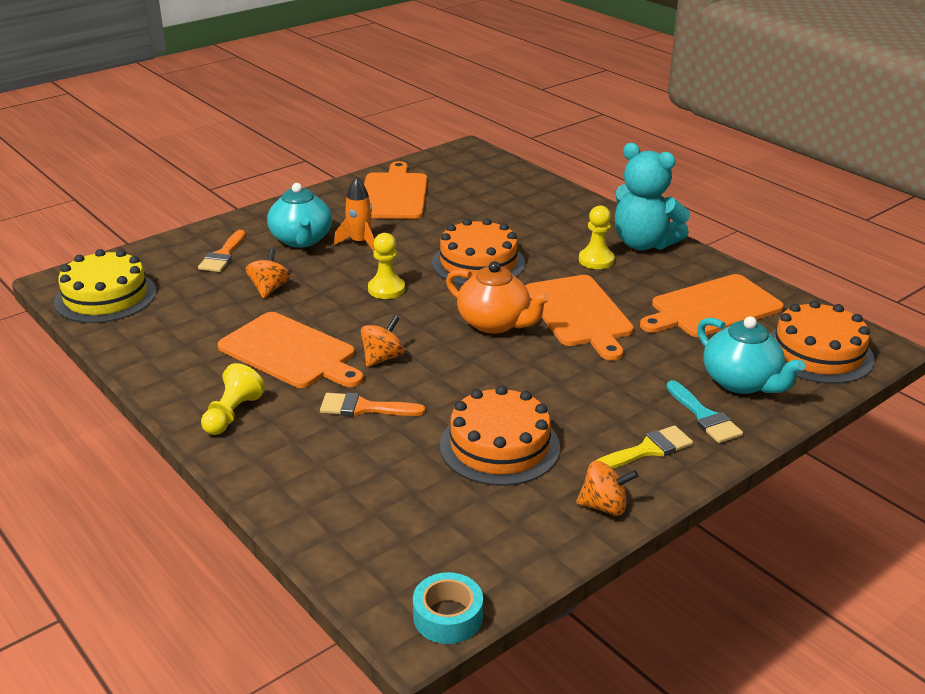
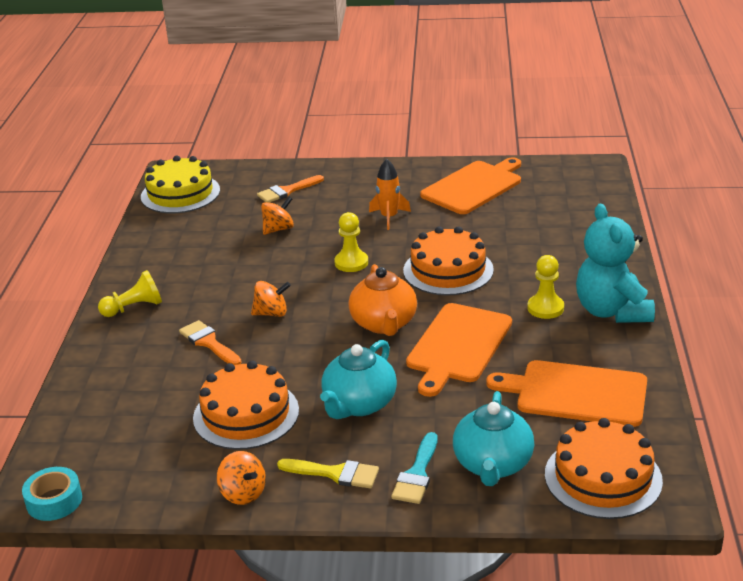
camera: 45 degrees right, 0 degrees up
(290, 352) = (224, 281): orange cutting board -> none
(301, 240) = (353, 199): turquoise teapot -> turquoise teapot (359, 404)

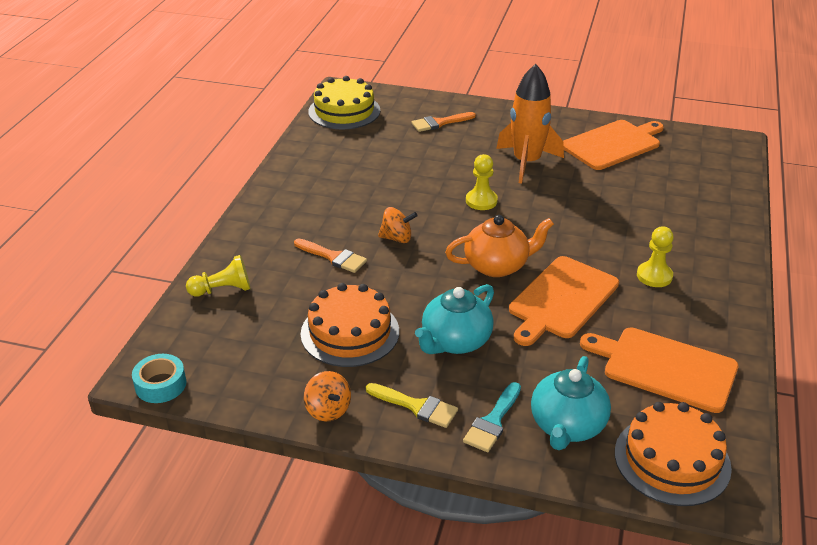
camera: 10 degrees right, 5 degrees up
(134, 308) = (276, 213): yellow pawn -> yellow pawn (223, 290)
(208, 343) = (333, 257): orange brush -> orange brush turned 150 degrees clockwise
(278, 229) = (423, 158): orange spinning top -> none
(384, 324) = (497, 266): orange teapot -> orange teapot turned 105 degrees counterclockwise
(389, 217) = (526, 162): orange rocket -> orange rocket, size x1.74
(448, 270) = (569, 223): orange cake -> none
(612, 311) = (719, 290): turquoise teddy bear -> none

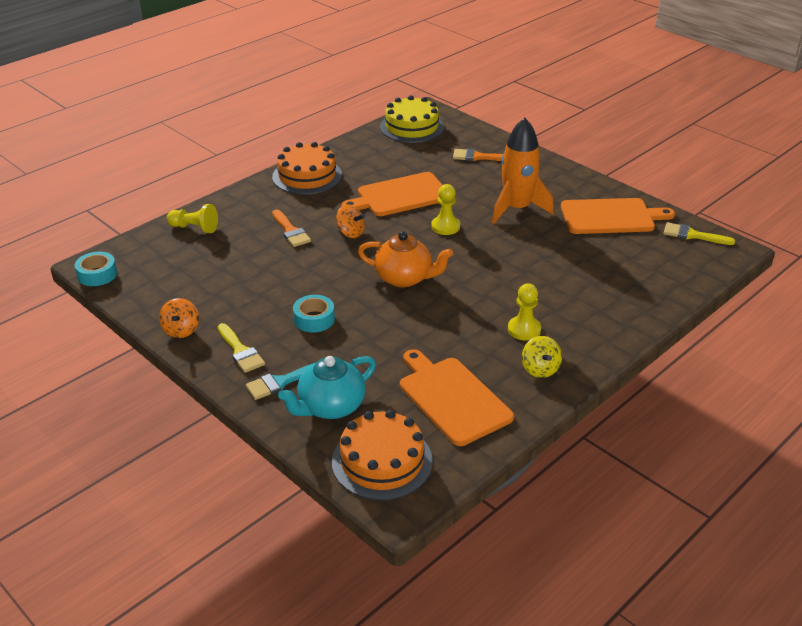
camera: 30 degrees right, 0 degrees up
(350, 332) = (248, 286): orange cake -> orange cake (307, 176)
(455, 341) = (314, 319): turquoise teapot -> turquoise tape
(561, 299) = (427, 320): orange cutting board -> orange cutting board (400, 195)
(693, 140) = (692, 235): none -> yellow brush
(706, 308) = (540, 369): none -> yellow spinning top

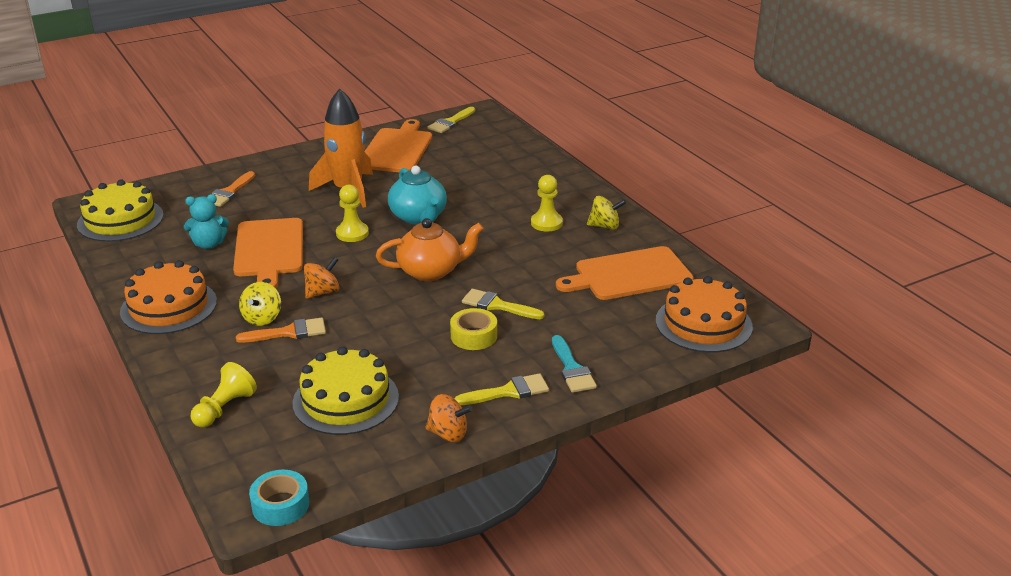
camera: 75 degrees left, 5 degrees down
(214, 275) = (346, 400): none -> yellow cake
(306, 216) = (262, 318): none -> yellow spinning top
(314, 319) = (474, 336): turquoise tape -> yellow tape
(330, 406) = (620, 342): turquoise teapot -> turquoise teapot (418, 217)
(365, 324) = (497, 305): none -> yellow brush
(396, 169) = (209, 244): none -> turquoise teddy bear
(404, 278) = (430, 271): orange teapot -> orange teapot turned 45 degrees clockwise

